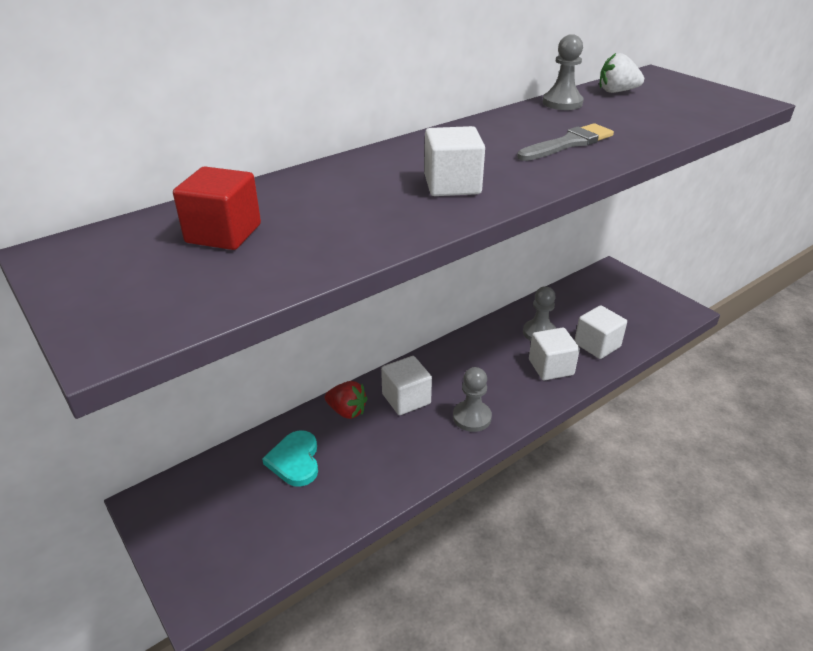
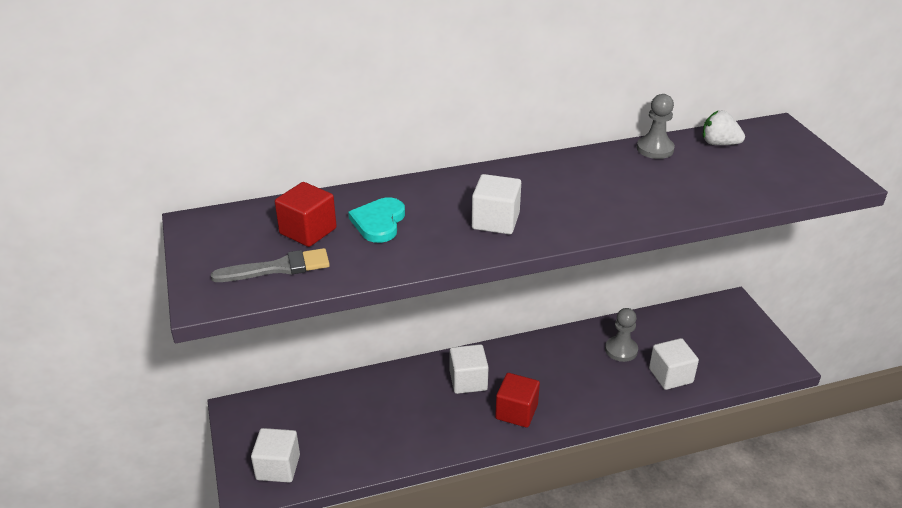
camera: 20 degrees right, 0 degrees up
(295, 460) = (355, 408): turquoise heart -> turquoise heart (379, 222)
(347, 411) = (414, 378): red strawberry -> none
(472, 417) = (516, 412): grey pawn -> red cube
(551, 367) = (613, 385): white cube -> white cube (278, 467)
(568, 143) = (623, 197): grey brush -> grey brush (278, 268)

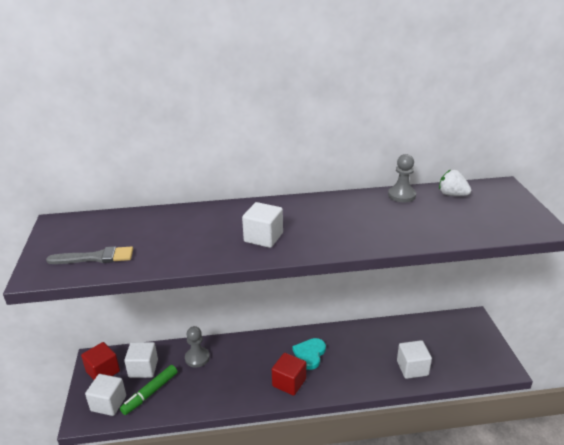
camera: 10 degrees right, 5 degrees down
(308, 231) = (128, 234): red cube -> red cube (103, 371)
(332, 447) = (150, 393): none -> green marker
(379, 222) = (180, 232): turquoise heart -> turquoise heart (309, 354)
(468, 381) = (260, 355): white cube -> white cube (143, 368)
(621, 350) = (379, 344): grey pawn -> grey pawn (197, 358)

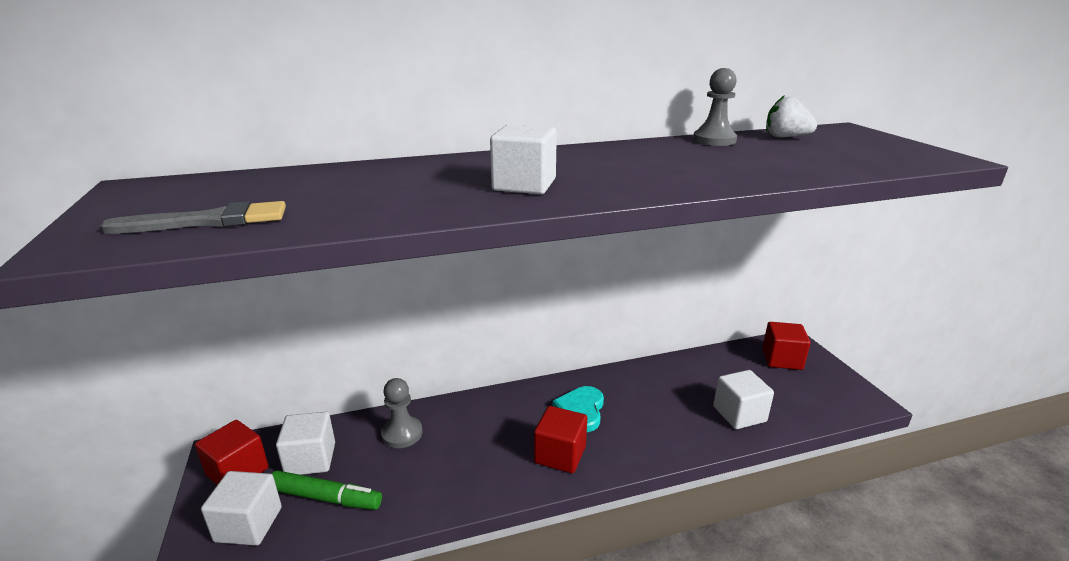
camera: 10 degrees left, 5 degrees down
(150, 393) = (326, 498): green marker -> green marker turned 105 degrees counterclockwise
(459, 330) = (782, 359): none -> red cube

